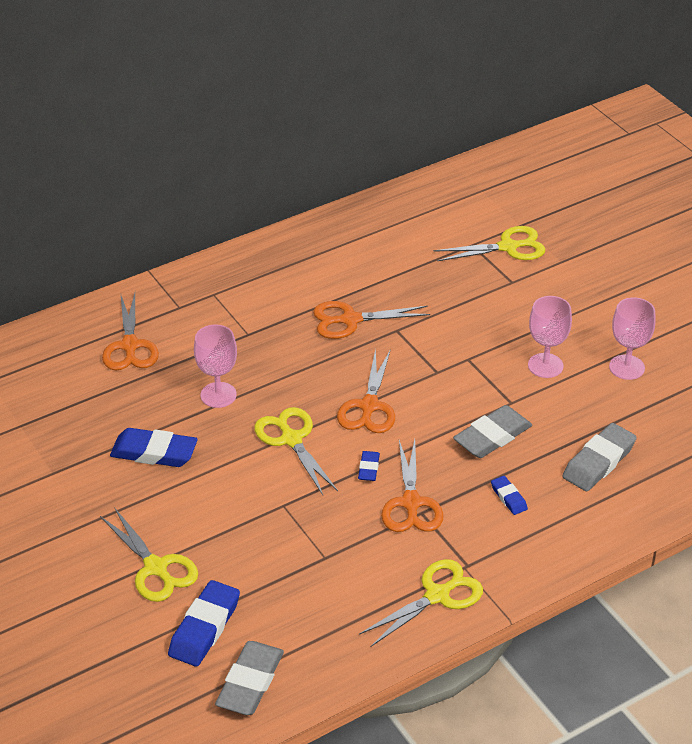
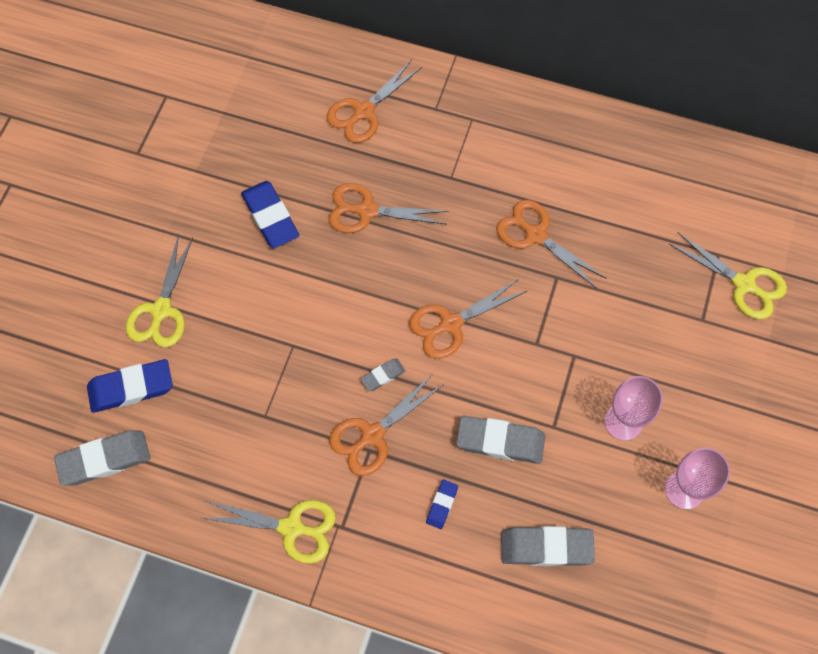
camera: 50 degrees right, 25 degrees up
(218, 395) = (367, 211): pink goblet -> orange scissors
(291, 439) = (365, 297): yellow scissors -> none
(369, 468) = (383, 376): blue eraser -> grey eraser

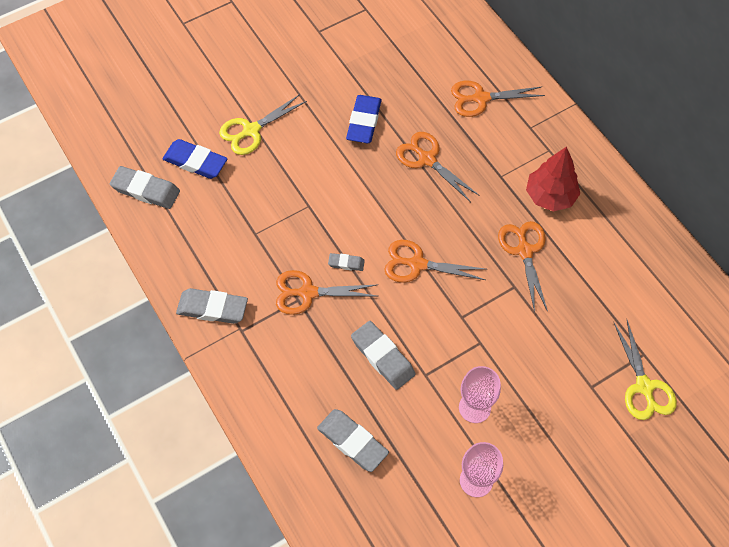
camera: 40 degrees right, 5 degrees down
(291, 528) = (212, 308): yellow scissors -> grey eraser
(442, 505) = (312, 365): blue eraser -> none
(512, 164) = (550, 196): none -> red tree

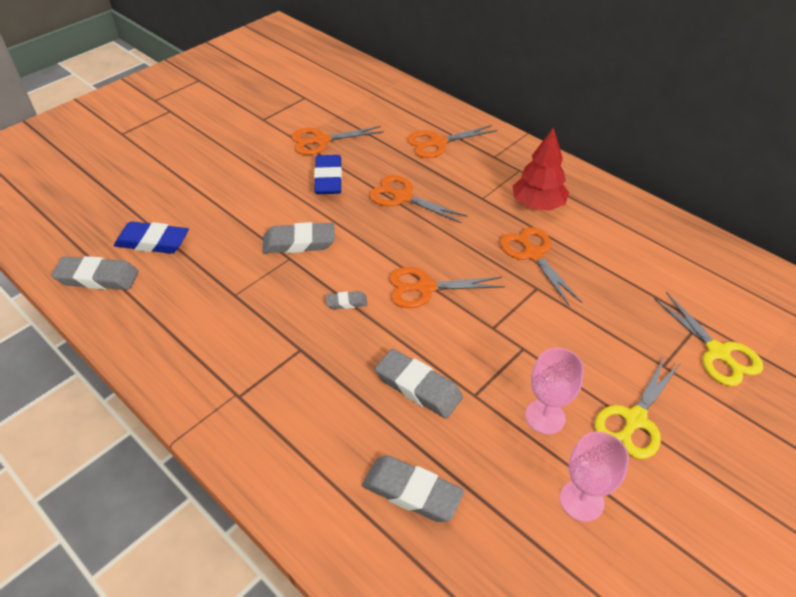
camera: 15 degrees left, 15 degrees down
(212, 308) = (197, 379): grey eraser -> grey eraser (299, 242)
(251, 130) = (210, 205): yellow scissors -> yellow scissors (634, 420)
(308, 292) = (310, 339): orange scissors -> orange scissors (321, 141)

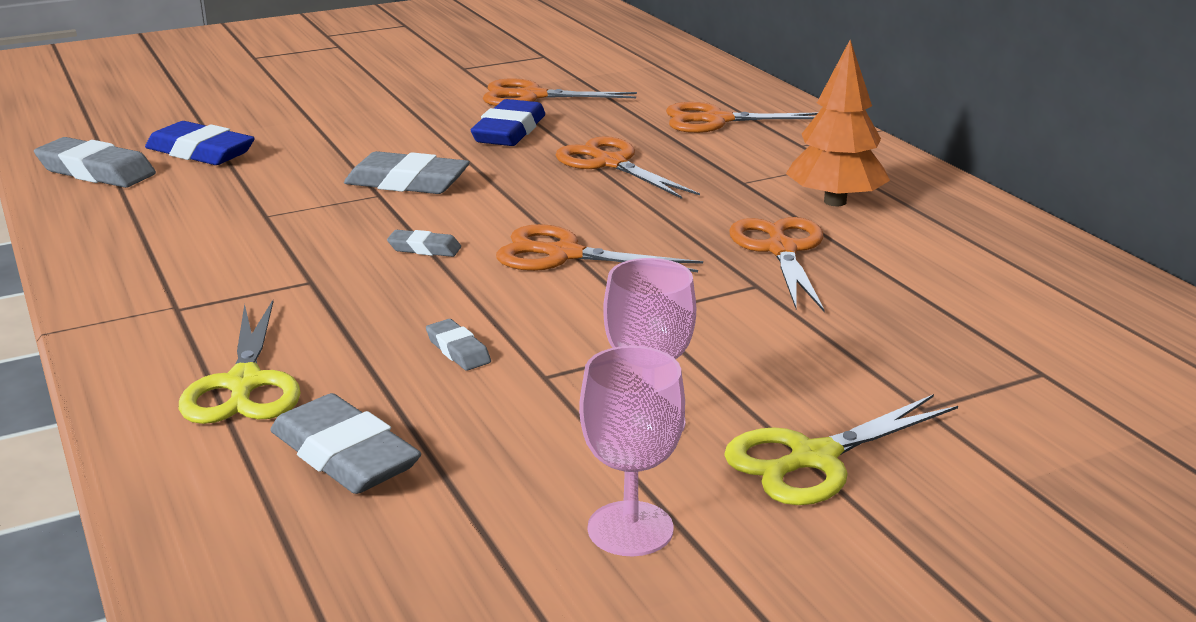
camera: 20 degrees right, 20 degrees down
(418, 387) = (458, 350): grey eraser -> grey eraser, size x0.52
(537, 205) = (835, 202): red tree -> orange tree
(718, 353) = (1049, 414): yellow scissors -> yellow scissors (244, 384)

